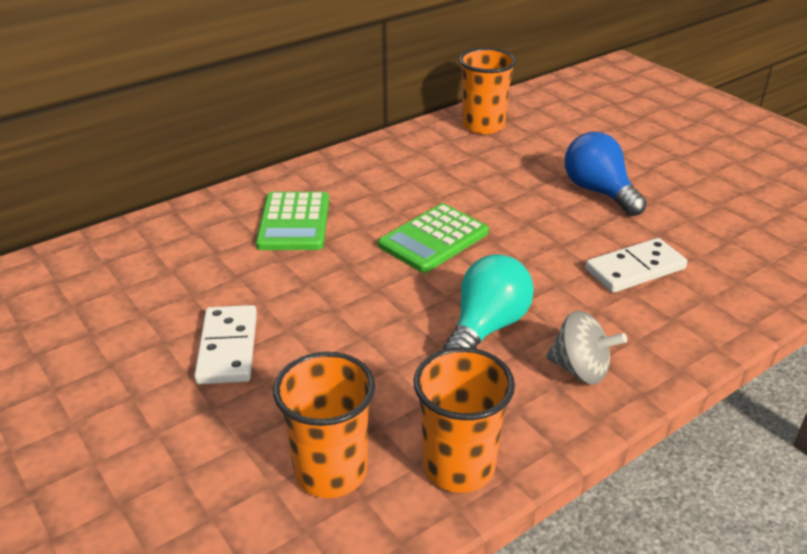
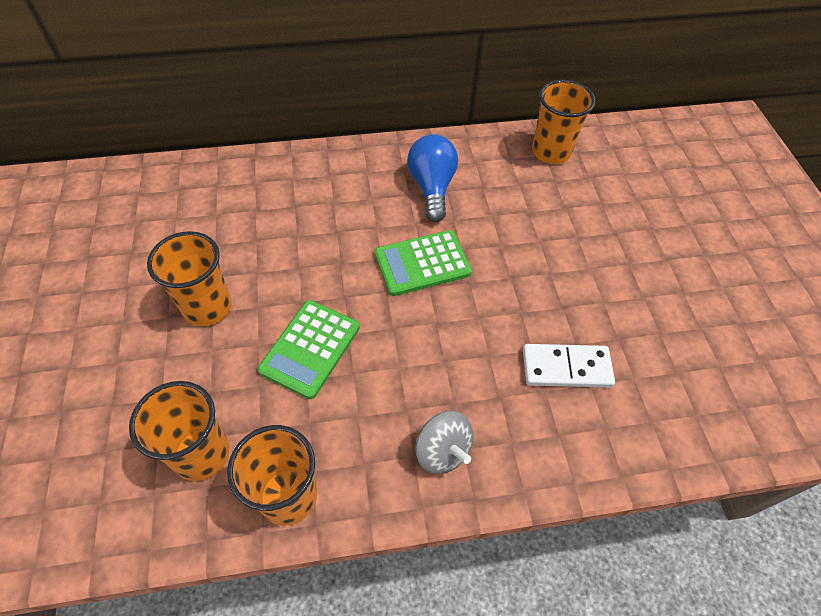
camera: 25 degrees right, 20 degrees up
(228, 348) = (207, 307): white domino -> orange cup
(294, 222) = (329, 202): green calculator -> green calculator (310, 348)
(486, 327) = (400, 373): turquoise light bulb -> none
(599, 192) = (599, 268): blue light bulb -> blue light bulb (432, 187)

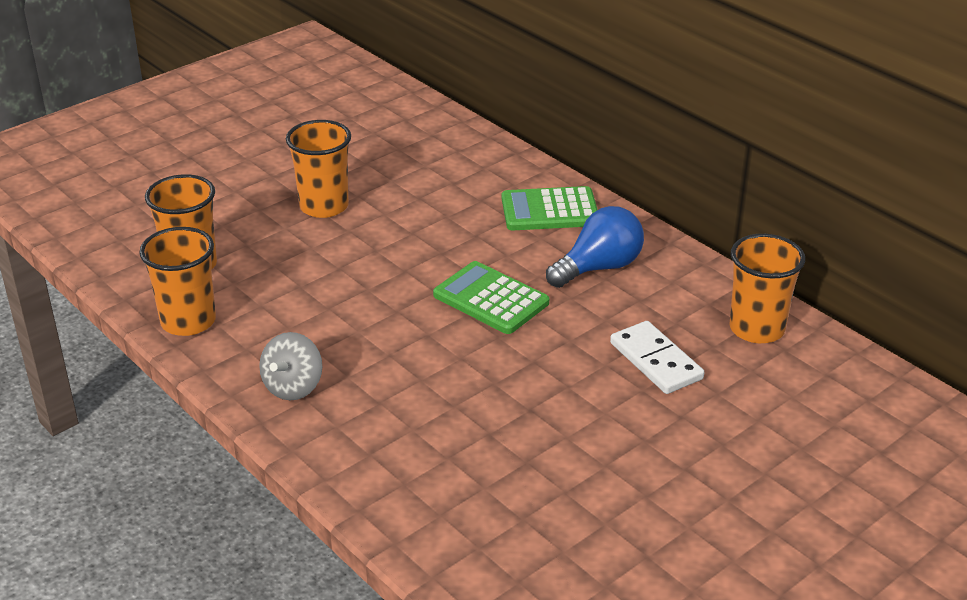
camera: 60 degrees right, 20 degrees down
(310, 348) = (332, 275): green calculator -> green calculator (549, 210)
(566, 368) = (453, 435): white domino -> white domino (655, 361)

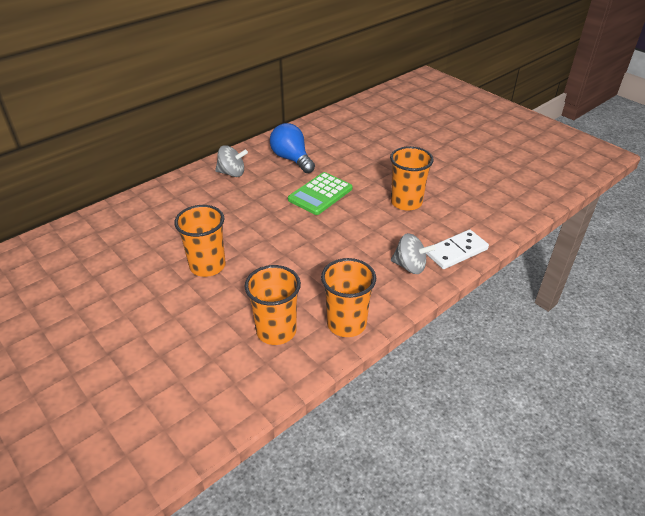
camera: 90 degrees left, 5 degrees up
(549, 210) = (232, 173): green calculator -> grey spinning top
(655, 361) = (371, 147): white domino -> white domino (456, 251)
(756, 329) = (344, 120): orange cup -> orange cup (406, 202)

